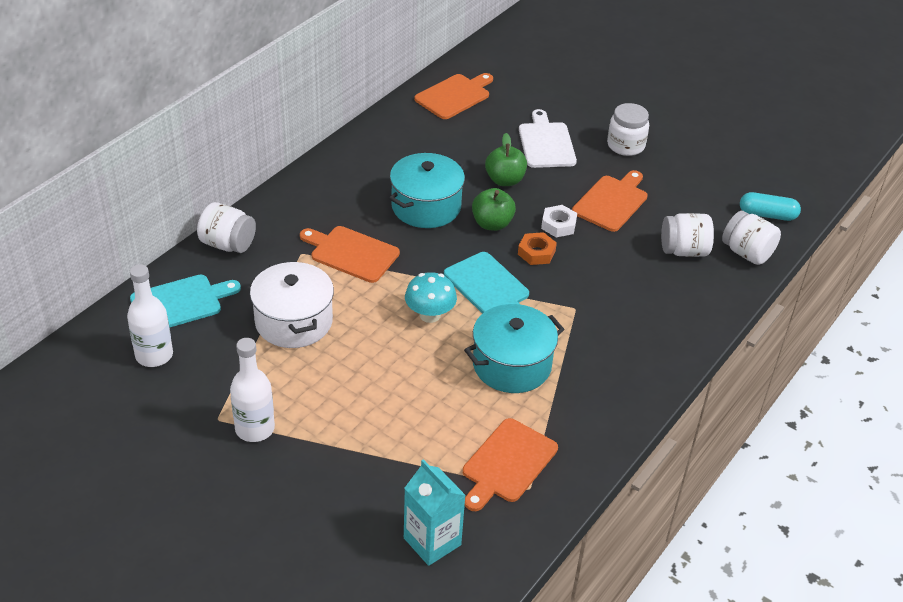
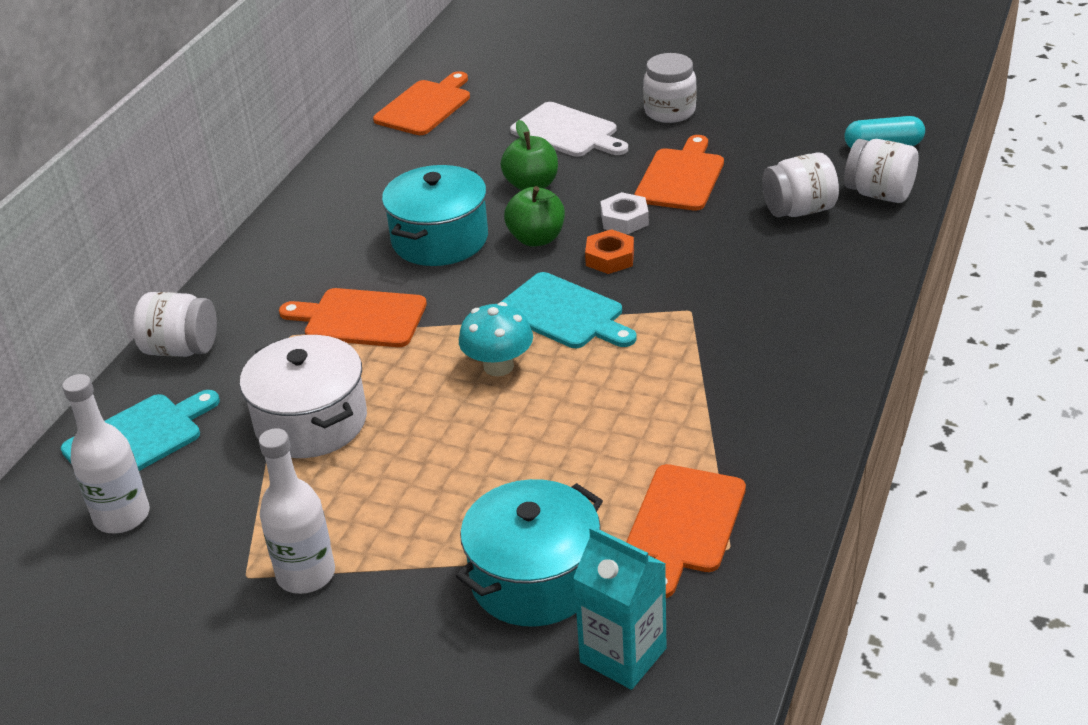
camera: 10 degrees left, 5 degrees down
(512, 365) = (636, 399): turquoise pot -> turquoise pot (535, 579)
(546, 143) = (567, 132): white cutting board -> white cutting board turned 150 degrees clockwise

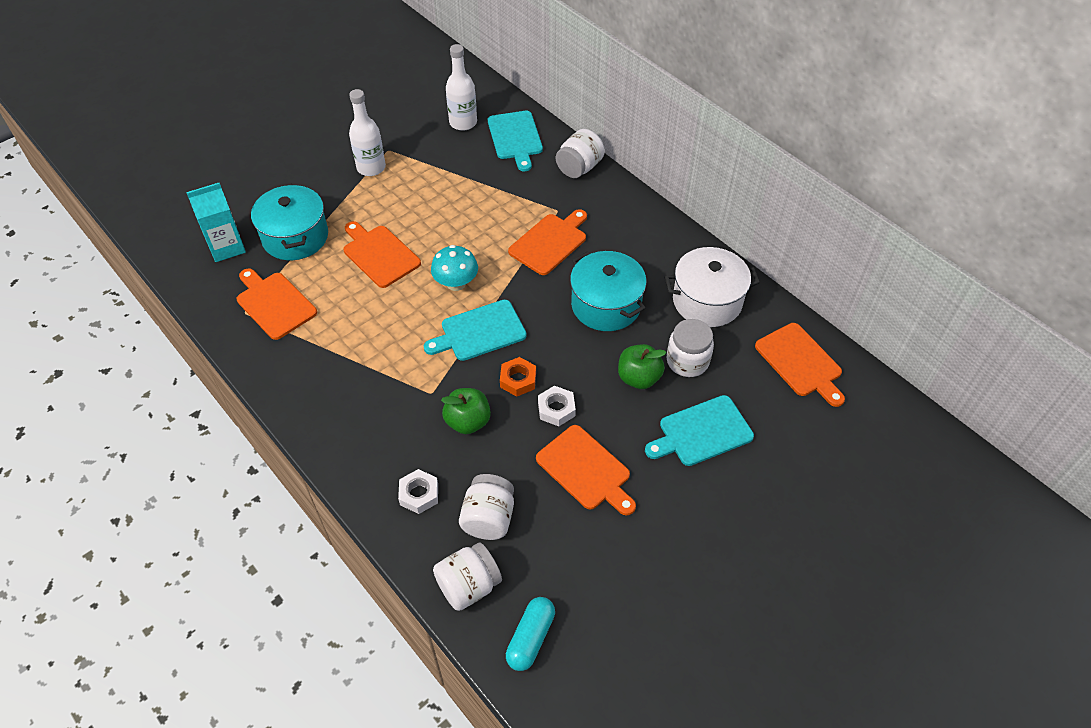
camera: 115 degrees right, 15 degrees up
(311, 422) = (475, 198): white pot -> white pot (707, 301)
(500, 463) = (380, 254): none -> orange cutting board
(536, 238) = (569, 352): green apple -> green apple (468, 421)
(567, 132) = (702, 432): white cutting board -> turquoise cutting board
(670, 111) = (690, 515): white jar -> white jar (687, 361)
(824, 262) = (419, 494): none -> white nut

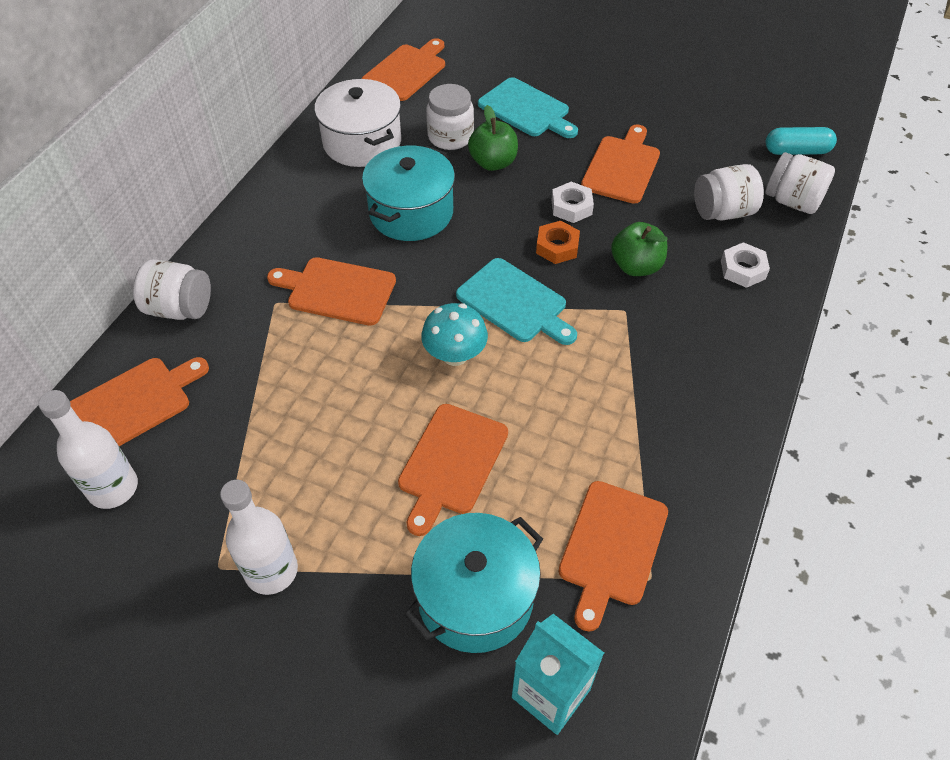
camera: 115 degrees left, 0 degrees up
(515, 138) = (134, 403): turquoise cutting board -> orange cutting board

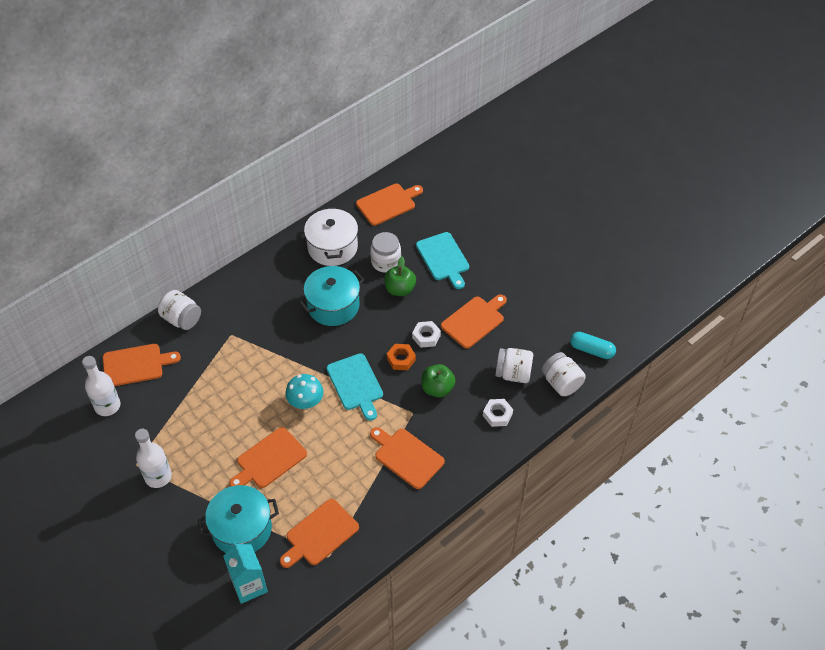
camera: 25 degrees right, 0 degrees up
(337, 290) = (266, 340): orange cutting board -> orange cutting board (407, 457)

